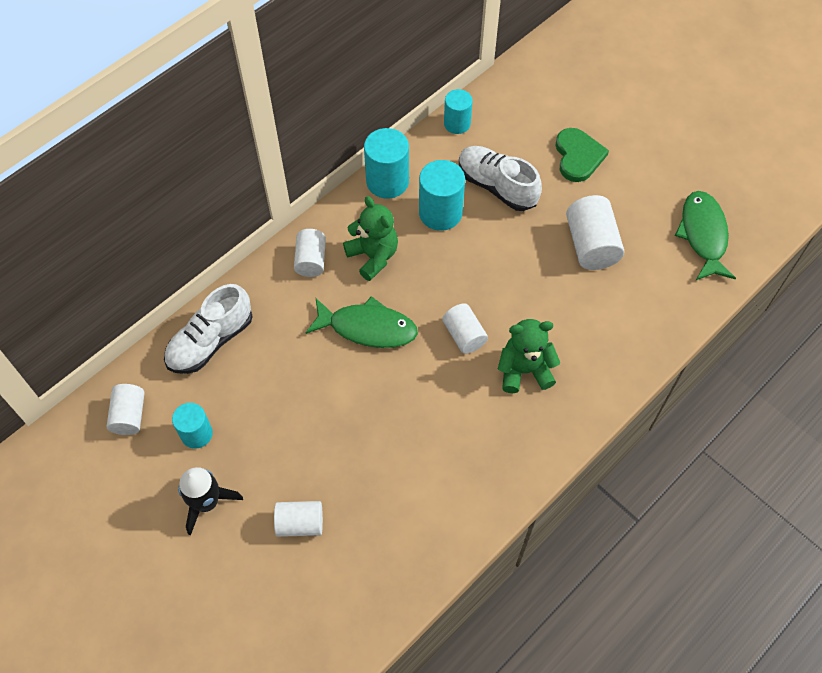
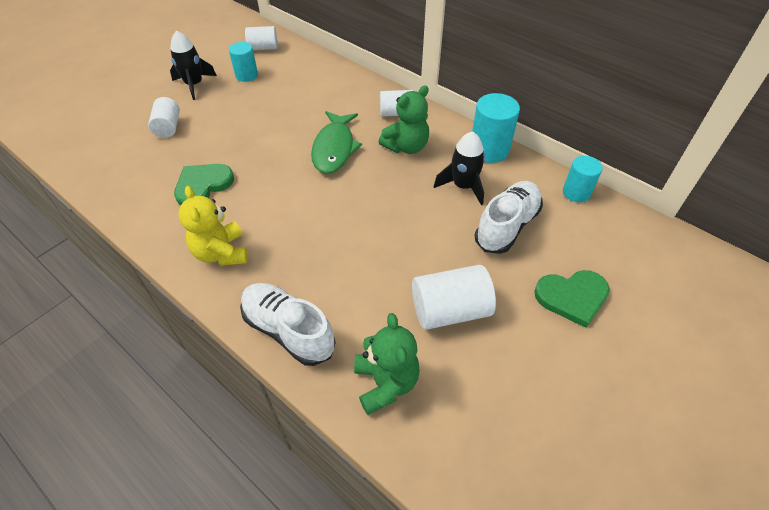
camera: 85 degrees right, 10 degrees down
(211, 341) = (320, 73): white shoe -> white shoe (288, 331)
(416, 466) = (203, 185): none -> green heart
(440, 213) = (463, 186): turquoise cylinder -> black rocket
(464, 335) = (329, 209): white cylinder -> none
(519, 436) = (221, 253): none -> yellow teddy bear
(524, 370) = (291, 254): green teddy bear -> green teddy bear (386, 383)
(703, 235) = (491, 440): green fish -> none

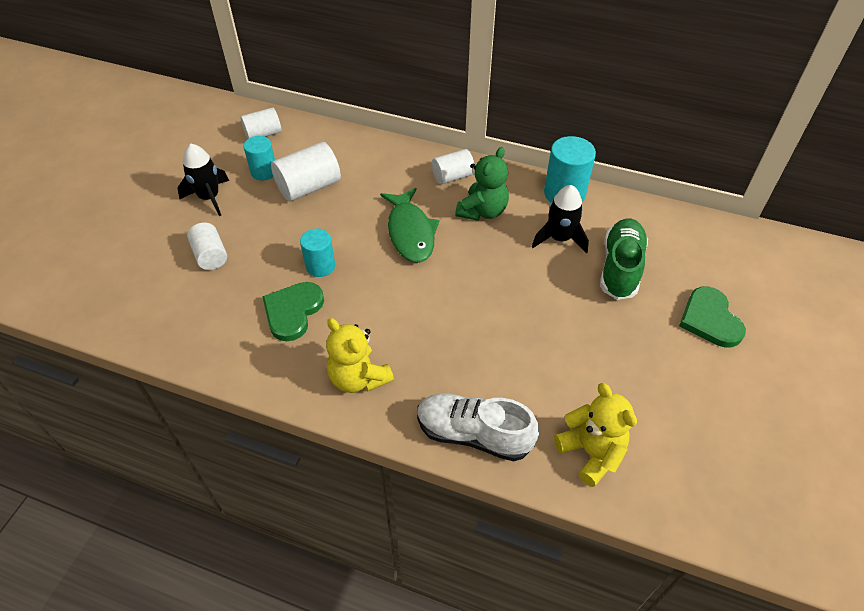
camera: 20 degrees left, 0 degrees up
(386, 383) = (591, 452): green teddy bear -> yellow teddy bear
(450, 310) = (611, 366): white cylinder -> white cylinder (309, 187)
(506, 226) = (620, 268): white shoe -> green shoe
(572, 297) = (710, 319): green heart -> green heart turned 105 degrees clockwise
(576, 192) = (665, 216): turquoise cylinder -> turquoise cylinder (320, 266)

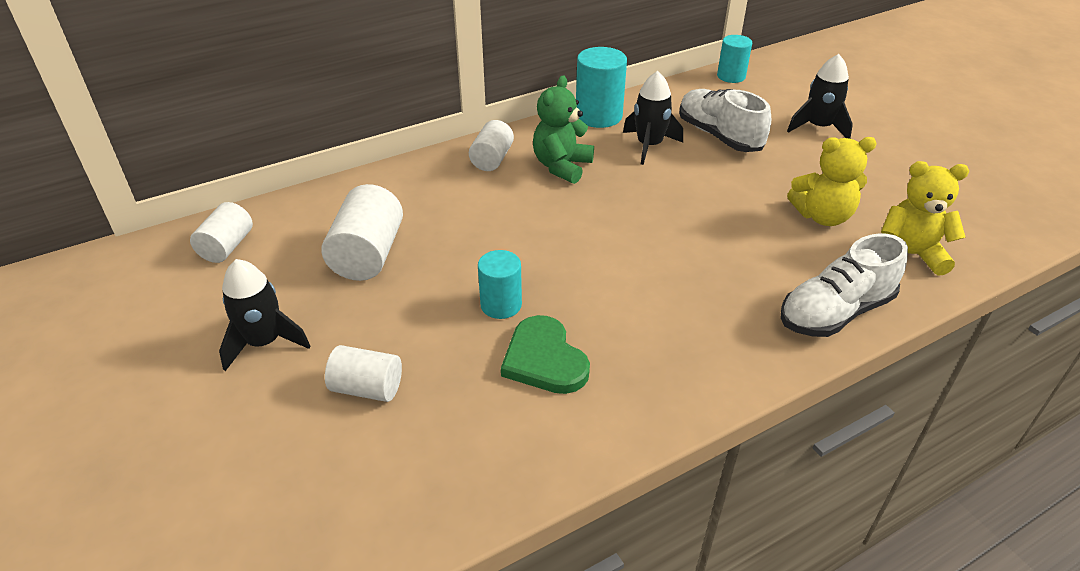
camera: 50 degrees left, 10 degrees down
(264, 172) = (290, 276): turquoise cylinder -> turquoise cylinder (731, 76)
(358, 378) = (693, 355): yellow teddy bear -> yellow teddy bear (822, 216)
(410, 232) = (532, 221): green fish -> none
(482, 211) = (562, 166): green teddy bear -> green teddy bear turned 135 degrees counterclockwise
(620, 268) = (719, 136): green shoe -> white shoe
(710, 319) = (818, 127): green heart -> black rocket

